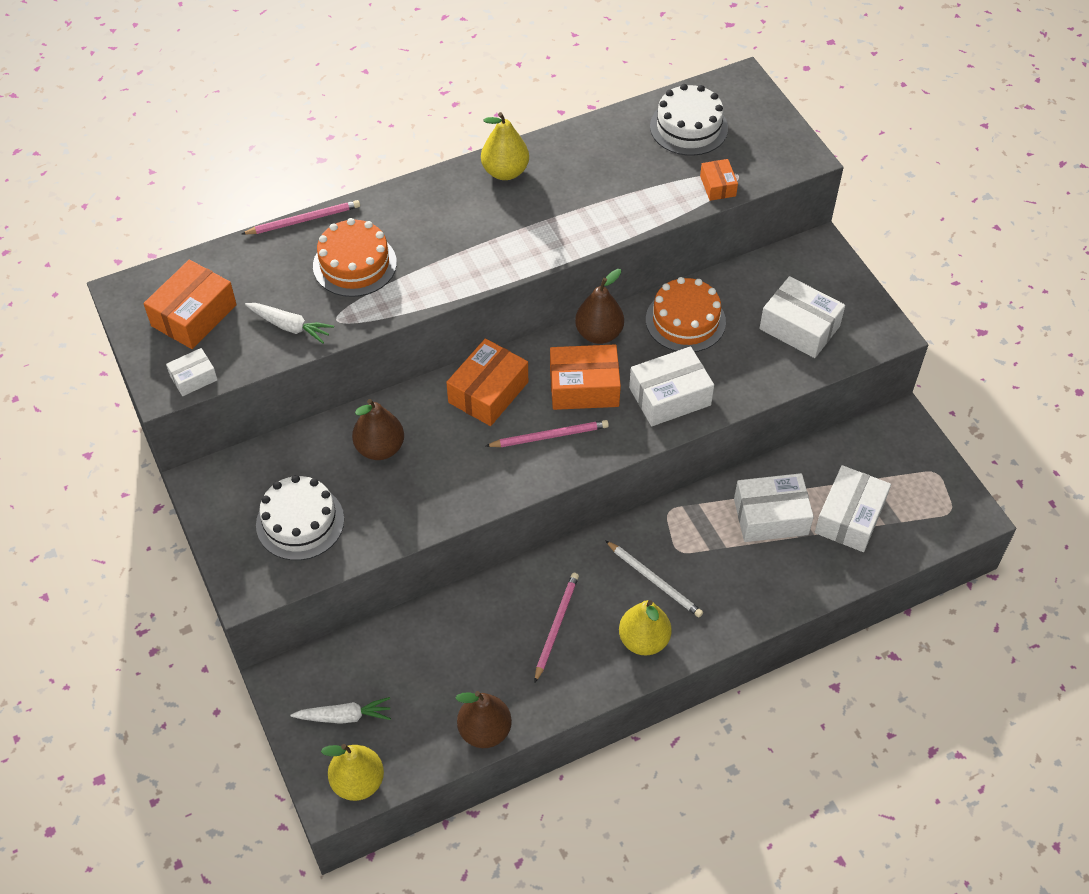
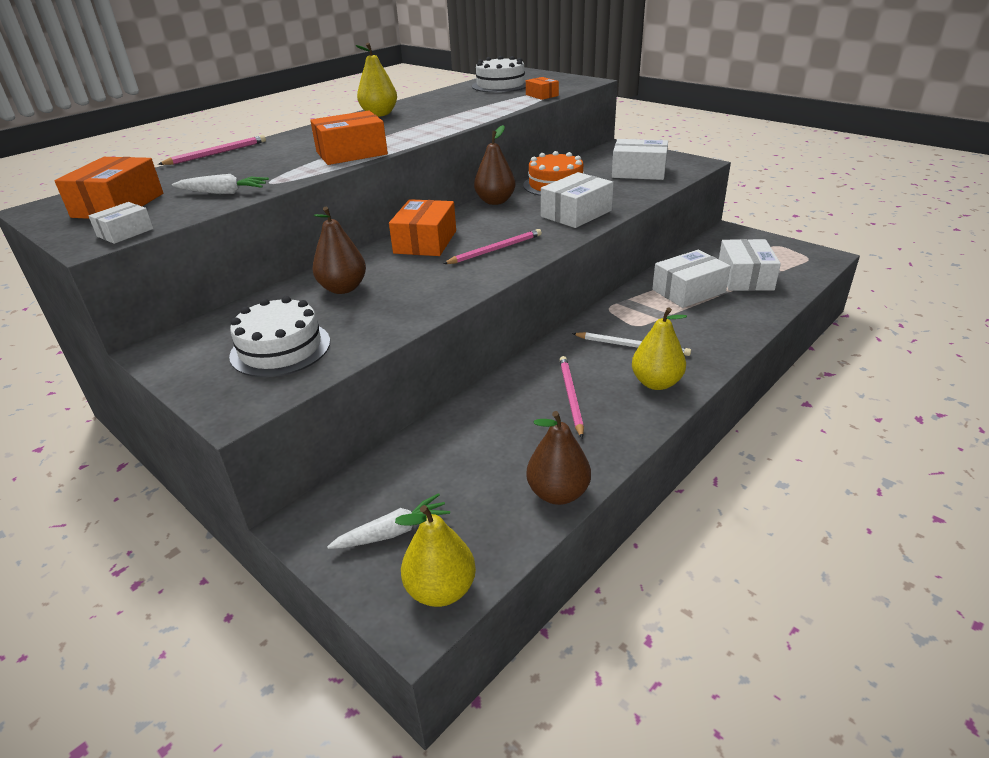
camera: 20 degrees left, 20 degrees down
(354, 264) = (274, 160): orange cake -> none
(584, 387) = (504, 223): orange box -> orange box (351, 153)

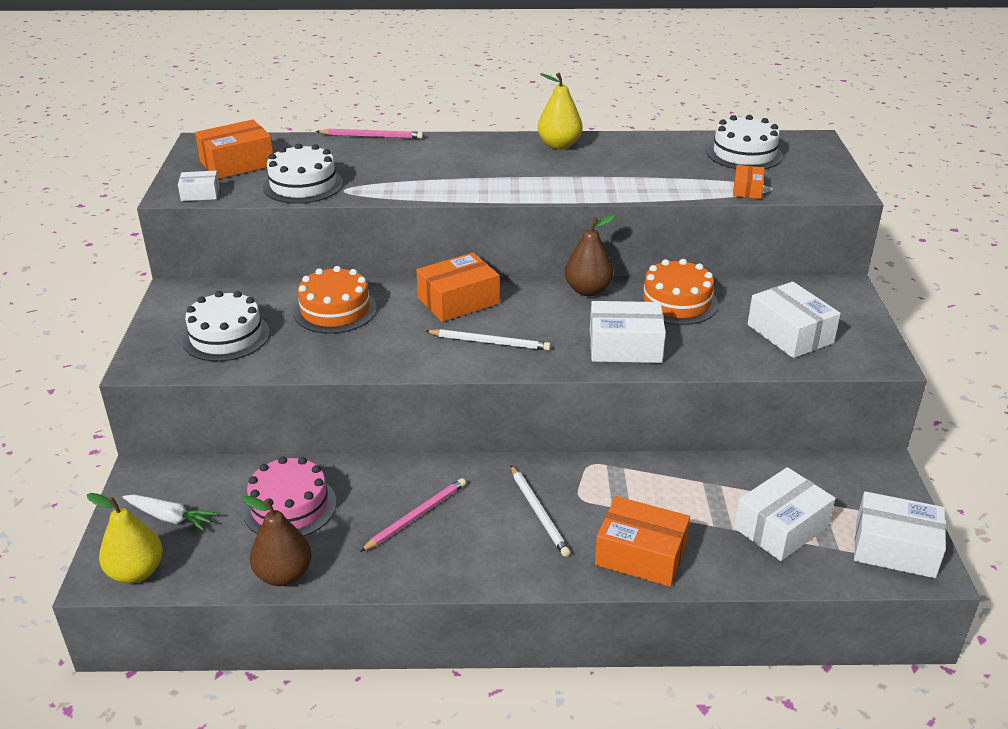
camera: 45 degrees right, 0 degrees up
(223, 193) = (303, 185): white carrot -> white cake
(343, 288) = (335, 310): brown pear -> orange cake
(351, 153) = (447, 186): orange box -> orange box (640, 555)
(476, 453) = (290, 506): none -> pink cake
(495, 249) = (490, 342): pink pencil -> white pencil
(656, 383) = (494, 556): yellow pear -> none
(688, 291) = (693, 500): white box -> white box (894, 548)

